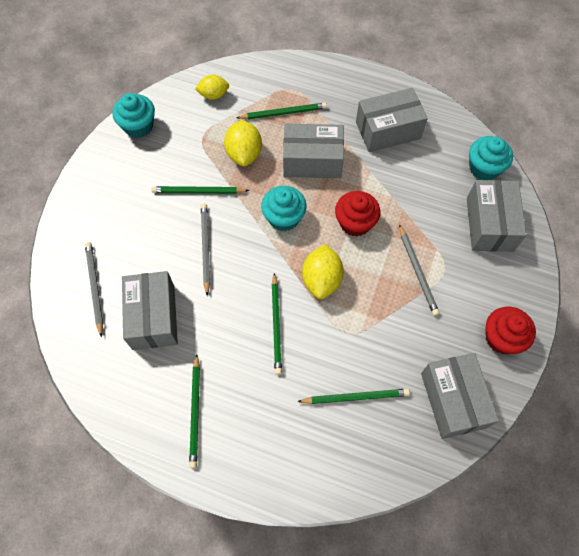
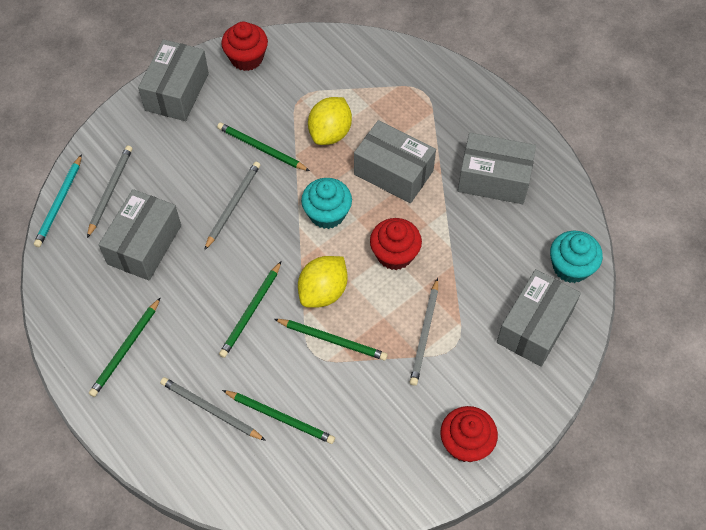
camera: 30 degrees right, 5 degrees down
(56, 320) = (59, 203): none -> turquoise pencil
(138, 126) = (246, 58): turquoise cupcake -> red cupcake
(213, 95) = (339, 61): yellow lemon -> none
(283, 113) = (397, 111): green pencil -> green pencil (332, 340)
(297, 422) = (210, 410): none -> grey pencil
(453, 400) = (372, 473): grey box -> grey box (177, 92)

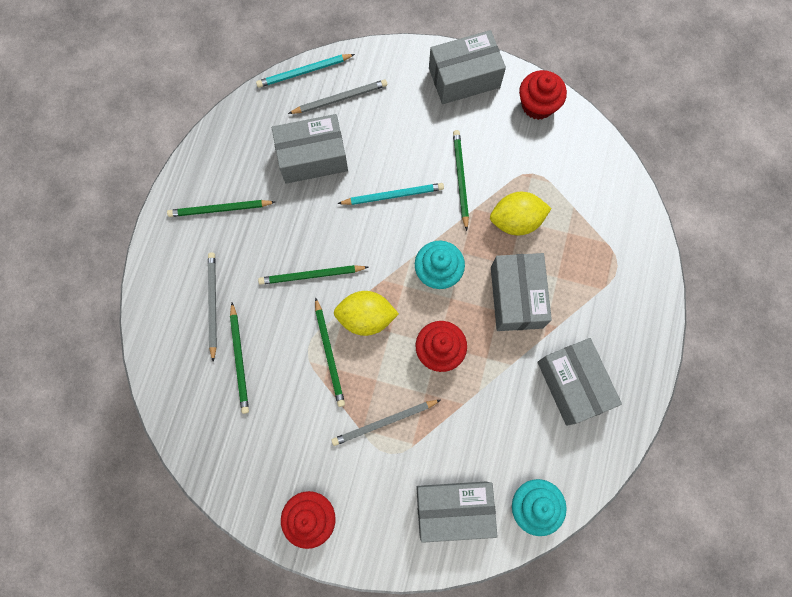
camera: 55 degrees right, 15 degrees up
(233, 205) = (393, 195): grey pencil -> turquoise pencil

